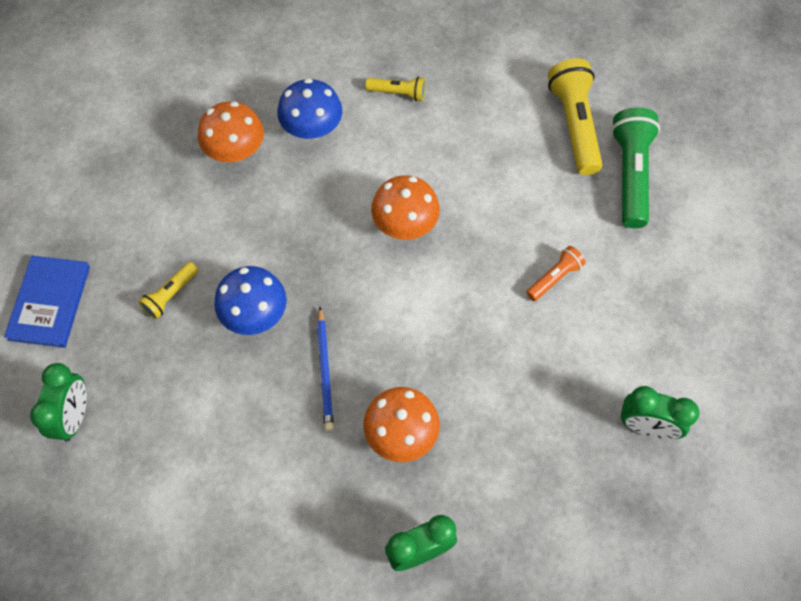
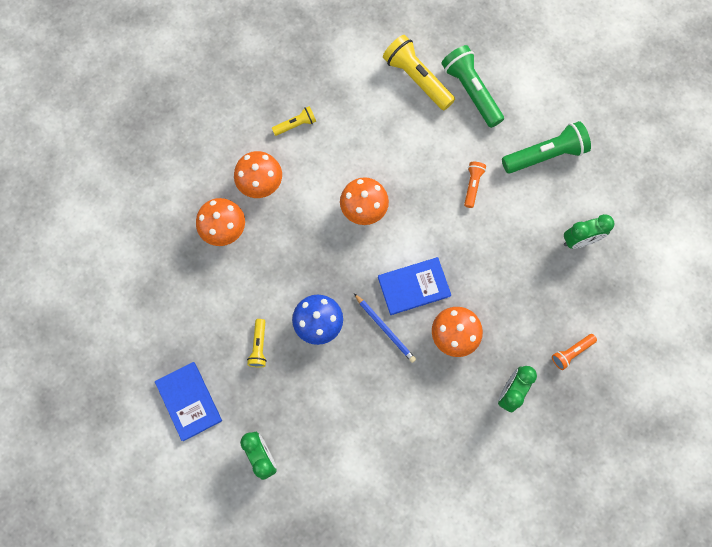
camera: 35 degrees left, 10 degrees up
(312, 128) = (260, 183): blue mushroom -> orange mushroom
(396, 346) = (414, 286): none -> blue book
(535, 557) = (571, 352): none -> orange flashlight
(673, 299) = (545, 155): none -> green flashlight

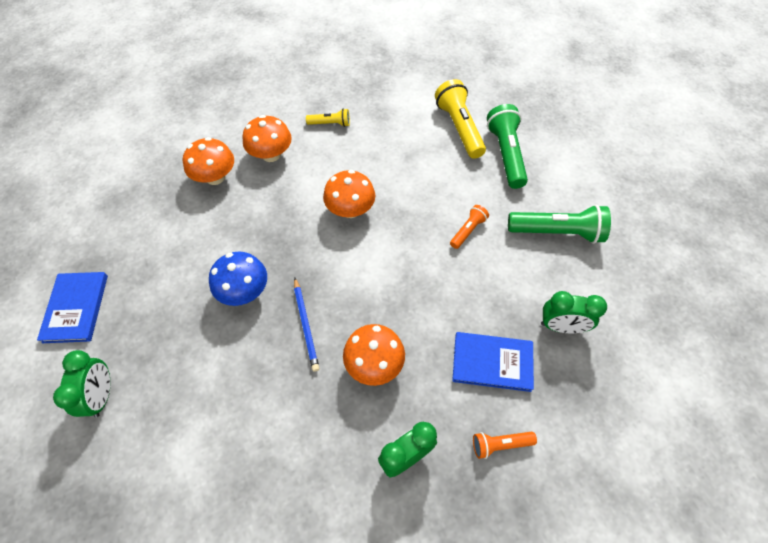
camera: 25 degrees right, 15 degrees down
(259, 346) = (175, 287): yellow flashlight -> none
(414, 286) = (358, 297): blue book -> blue book (492, 362)

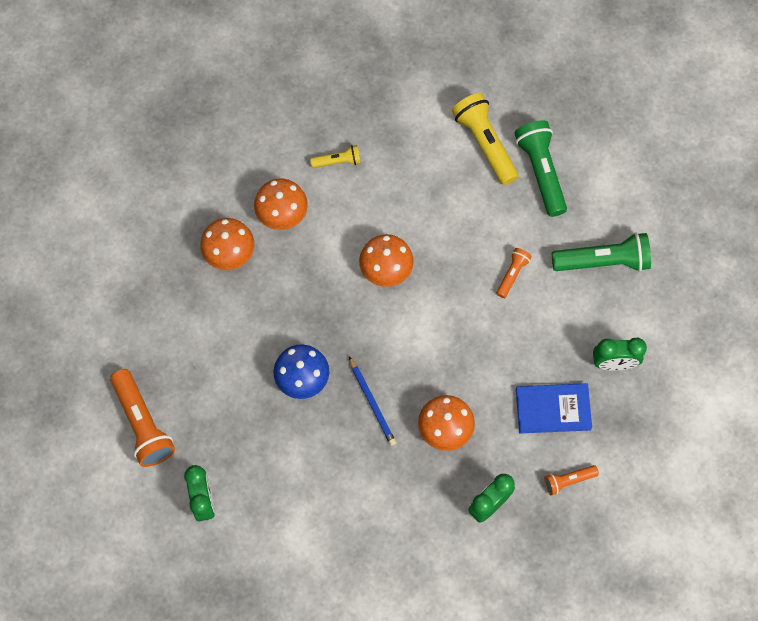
camera: 10 degrees left, 10 degrees up
(76, 308) = (143, 424): blue book -> orange flashlight

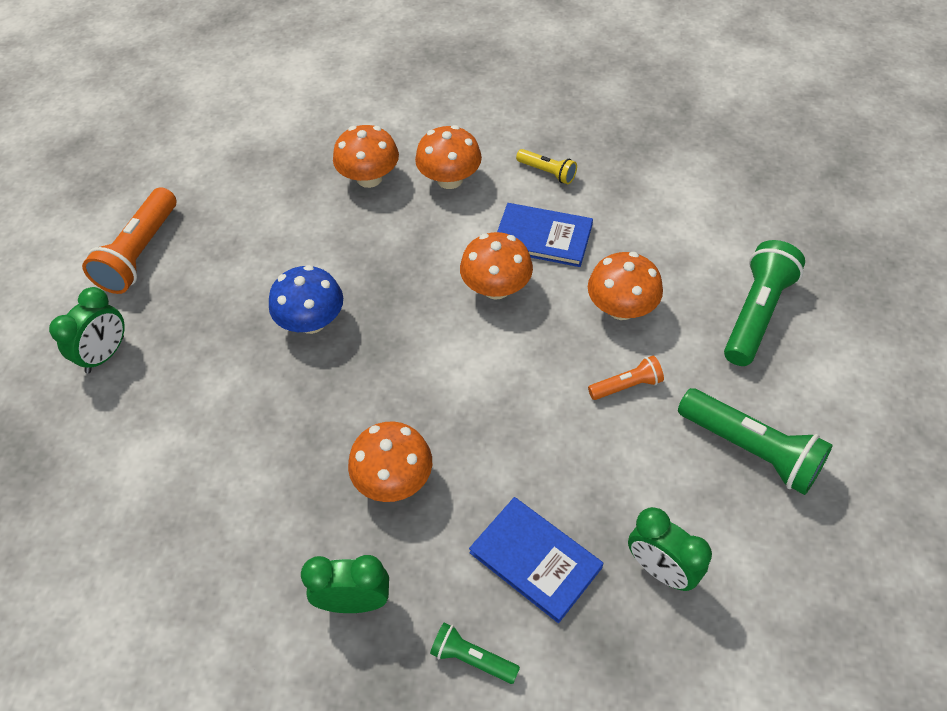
camera: 45 degrees right, 15 degrees down
(372, 403) = (350, 394): blue pencil -> none
(380, 213) = (543, 237): none -> blue book
(467, 226) = (621, 308): none -> orange mushroom
(485, 143) = (716, 250): yellow flashlight -> none
(568, 480) = (472, 658): orange flashlight -> green flashlight

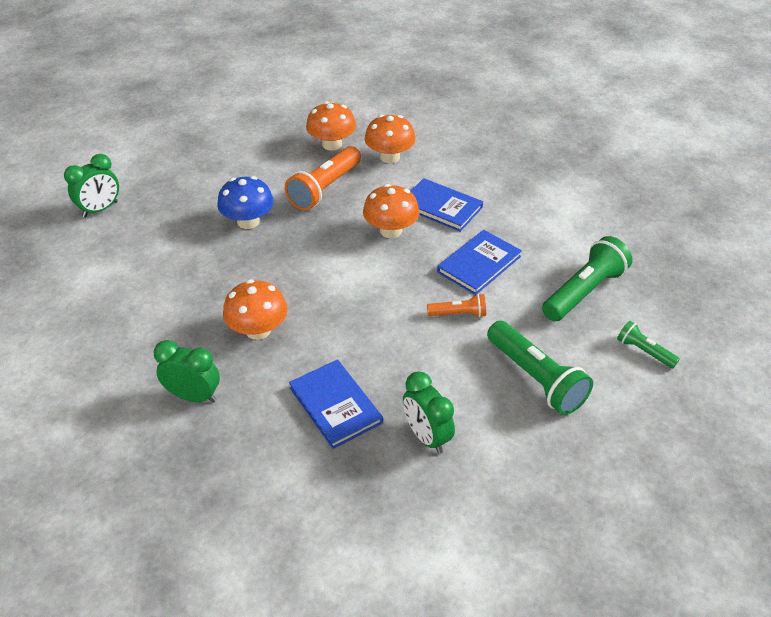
camera: 15 degrees right, 10 degrees down
(140, 253) = (152, 156): orange flashlight -> orange flashlight (324, 188)
(472, 658) = (259, 453): green flashlight -> green flashlight (644, 351)
(547, 172) = (465, 167): yellow flashlight -> none
(621, 308) = (479, 264): orange mushroom -> blue book

